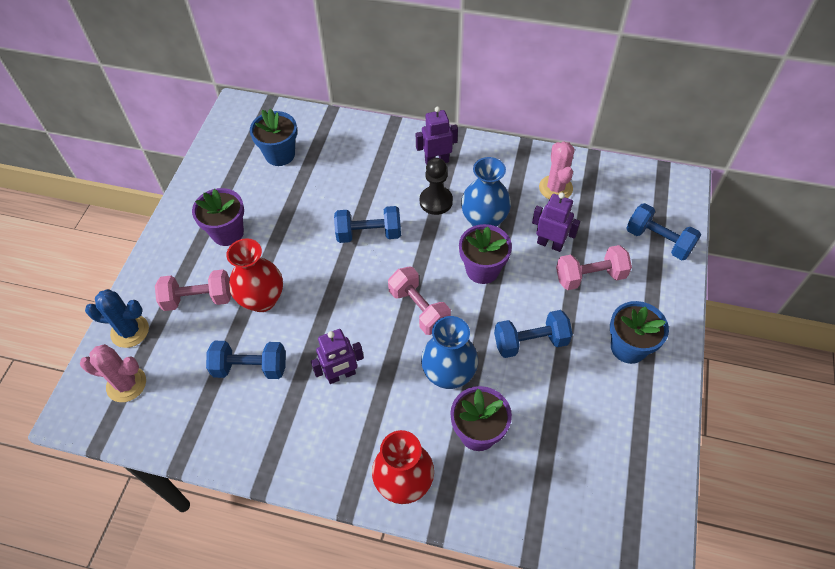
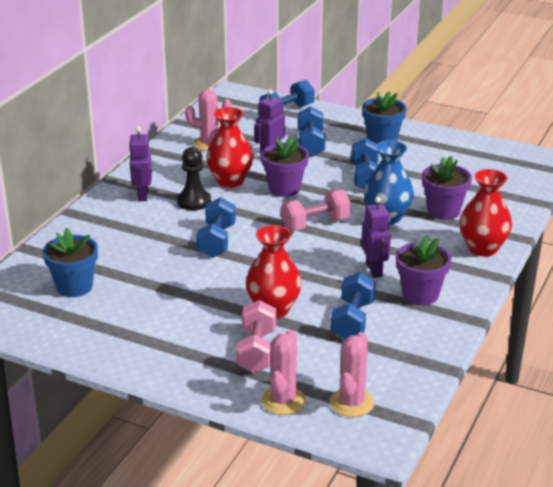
camera: 80 degrees left, 25 degrees down
(130, 331) = (283, 401): blue cactus -> pink cactus
(227, 233) = (173, 328): purple flower pot -> purple flower pot (420, 294)
(484, 221) = (230, 181): blue vase -> red vase
(590, 276) = (310, 144): pink dumbbell -> blue dumbbell

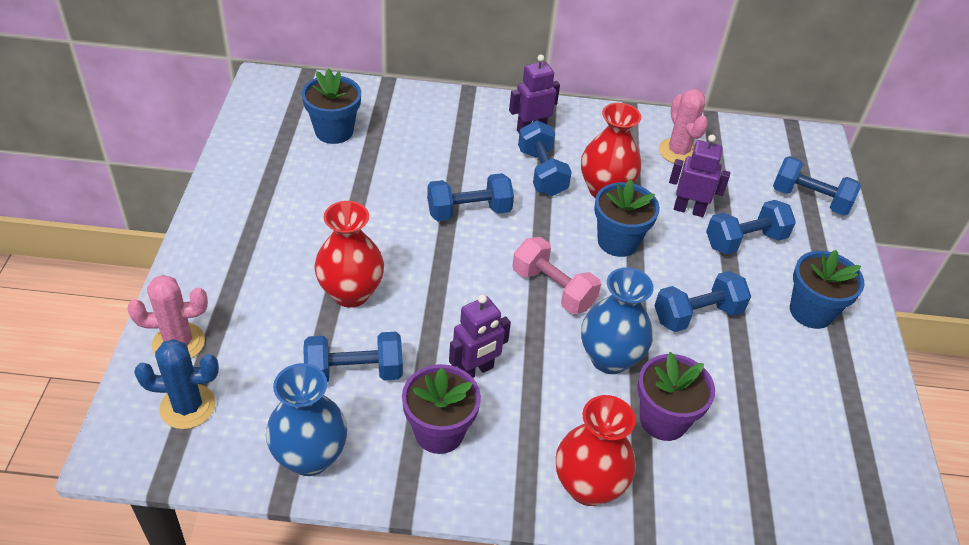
camera: 65 degrees right, 15 degrees up
(194, 201) = (541, 172): black pawn -> blue dumbbell
(257, 351) = (265, 298): pink dumbbell -> none
(284, 189) = (618, 241): purple flower pot -> blue flower pot
(351, 403) = (188, 406): pink cactus -> blue cactus
(420, 352) = (310, 457): none -> blue vase

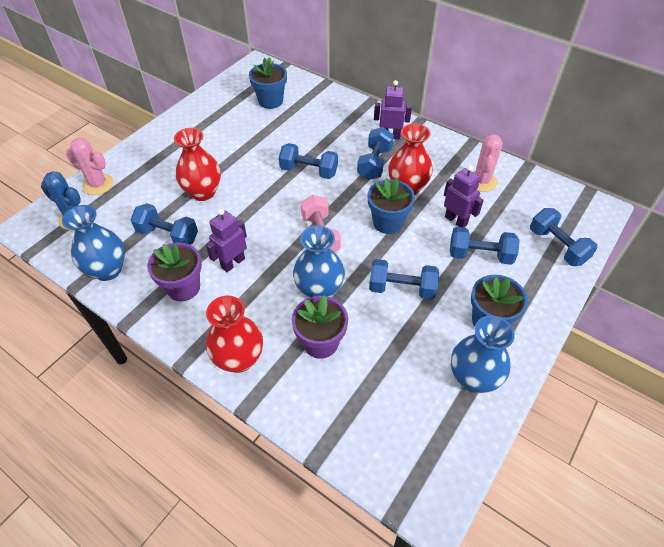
camera: 35 degrees right, 5 degrees up
(475, 371) = (233, 263): purple robot -> purple robot turned 135 degrees clockwise
(845, 382) = (473, 378): none -> blue vase

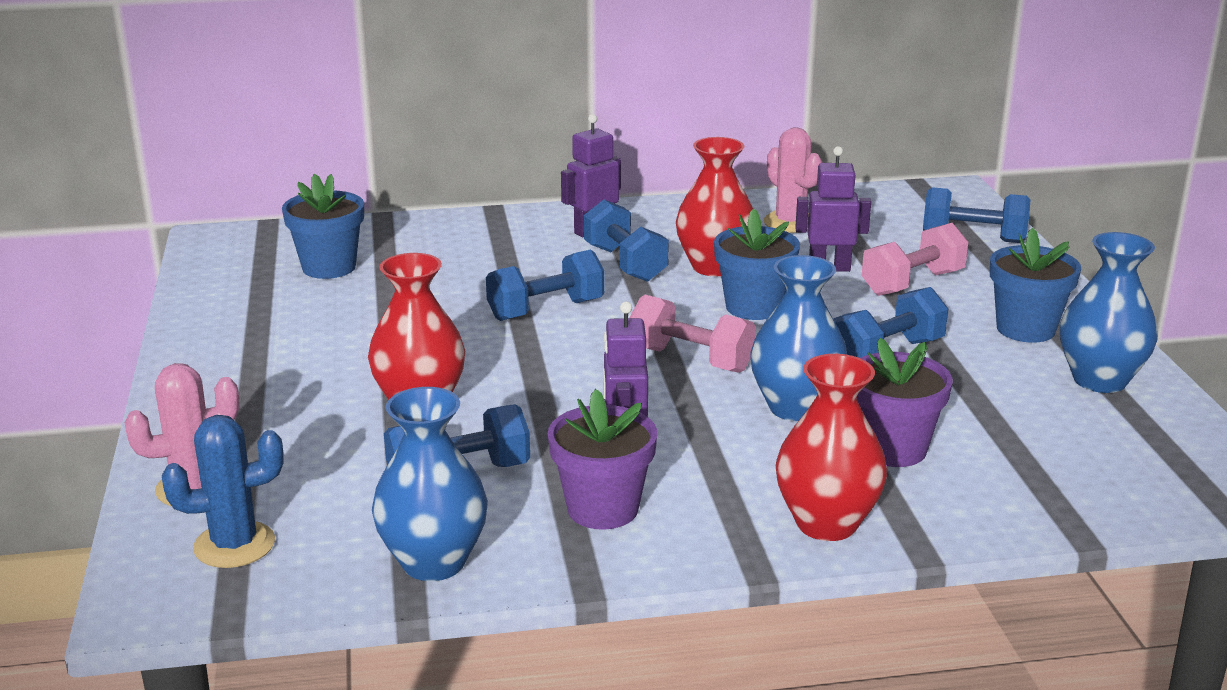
camera: 45 degrees left, 25 degrees down
(480, 255) = (912, 283): blue dumbbell -> pink dumbbell

